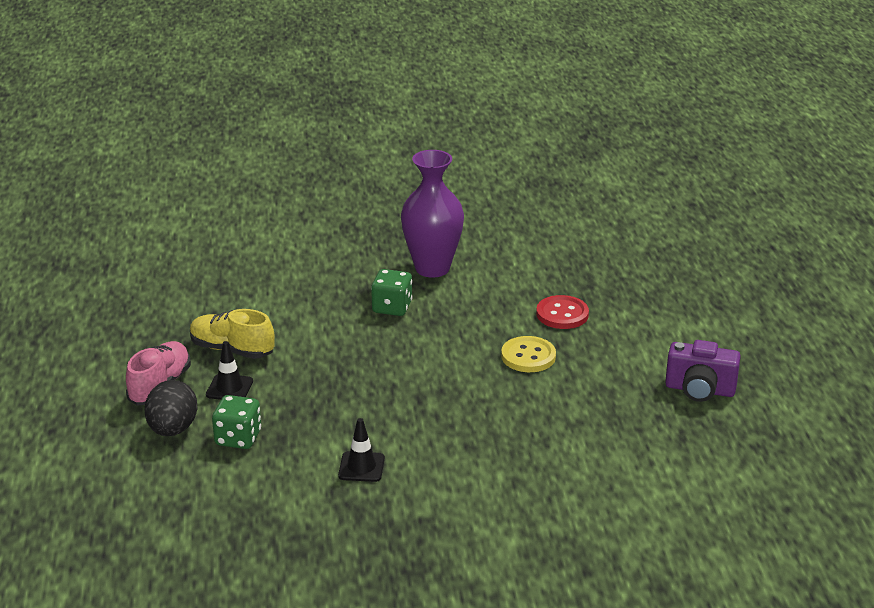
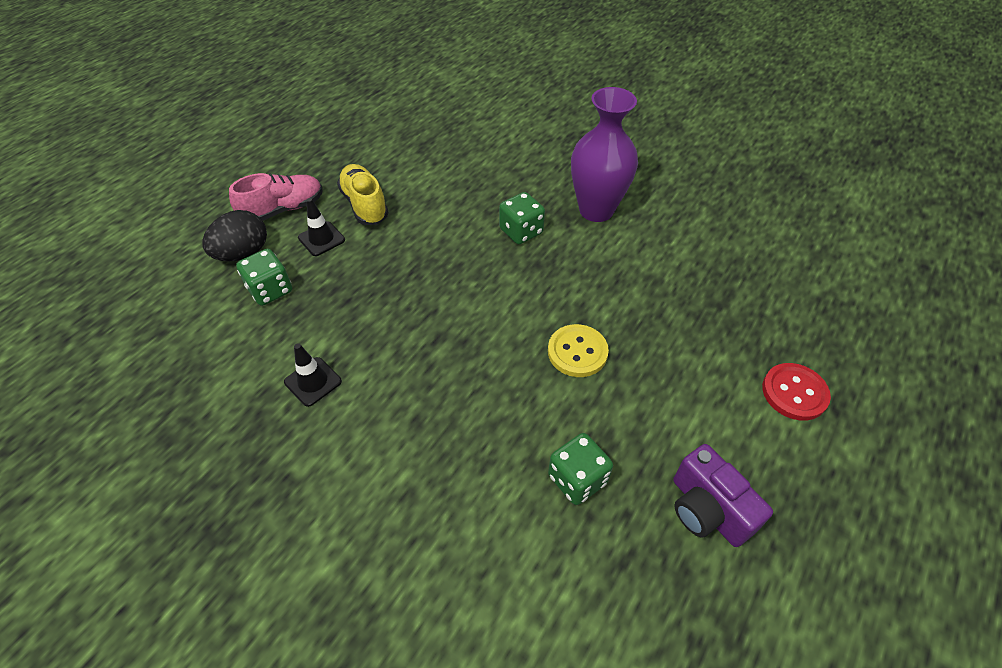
camera: 40 degrees right, 20 degrees up
(562, 314) = (659, 323): red button -> red button (794, 393)
(610, 417) = (577, 479): none -> green dice

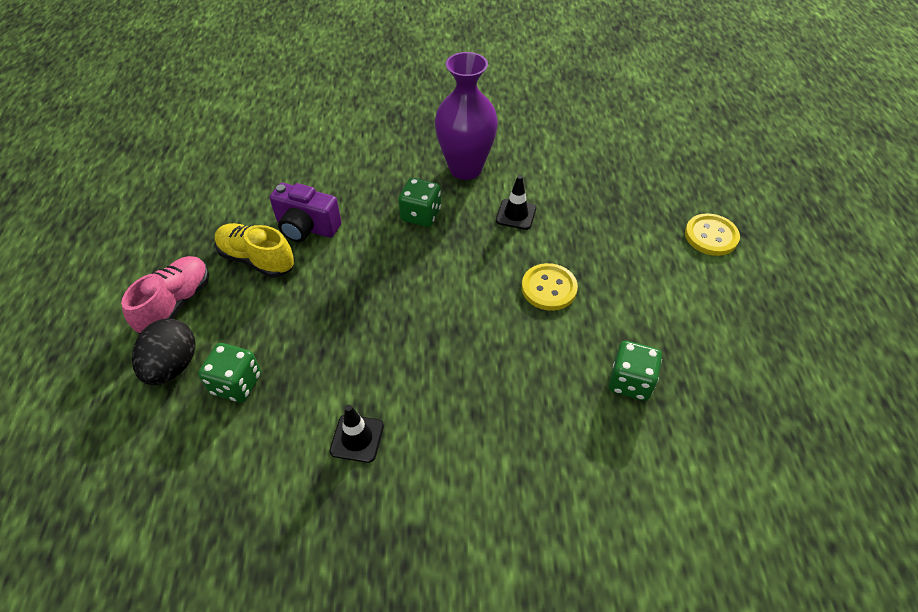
camera: 35 degrees left, 0 degrees up
(321, 239) = (243, 311): black traffic cone -> black traffic cone (516, 214)
(707, 510) = (726, 348): purple camera -> purple camera (307, 228)
(794, 393) = (711, 236): red button -> yellow button

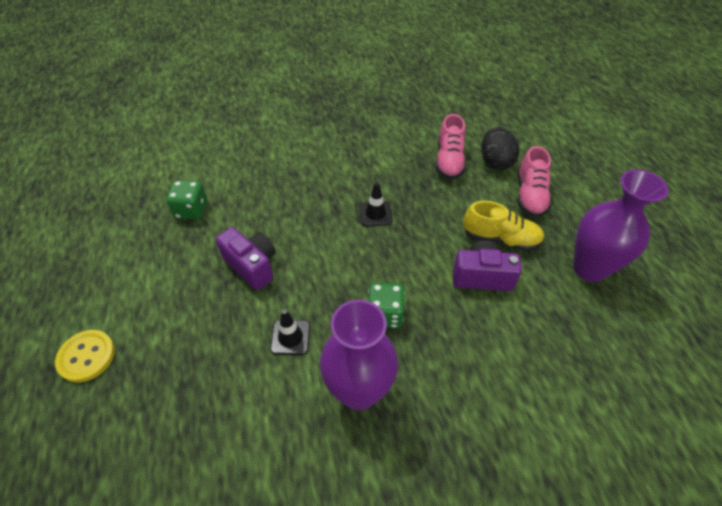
camera: 165 degrees right, 0 degrees up
(194, 213) = (589, 268): none -> purple vase
(236, 384) = (449, 161): green dice -> pink shoe
(357, 438) = (361, 150): black traffic cone -> black traffic cone (375, 214)
(549, 288) = (252, 265): yellow button -> purple camera

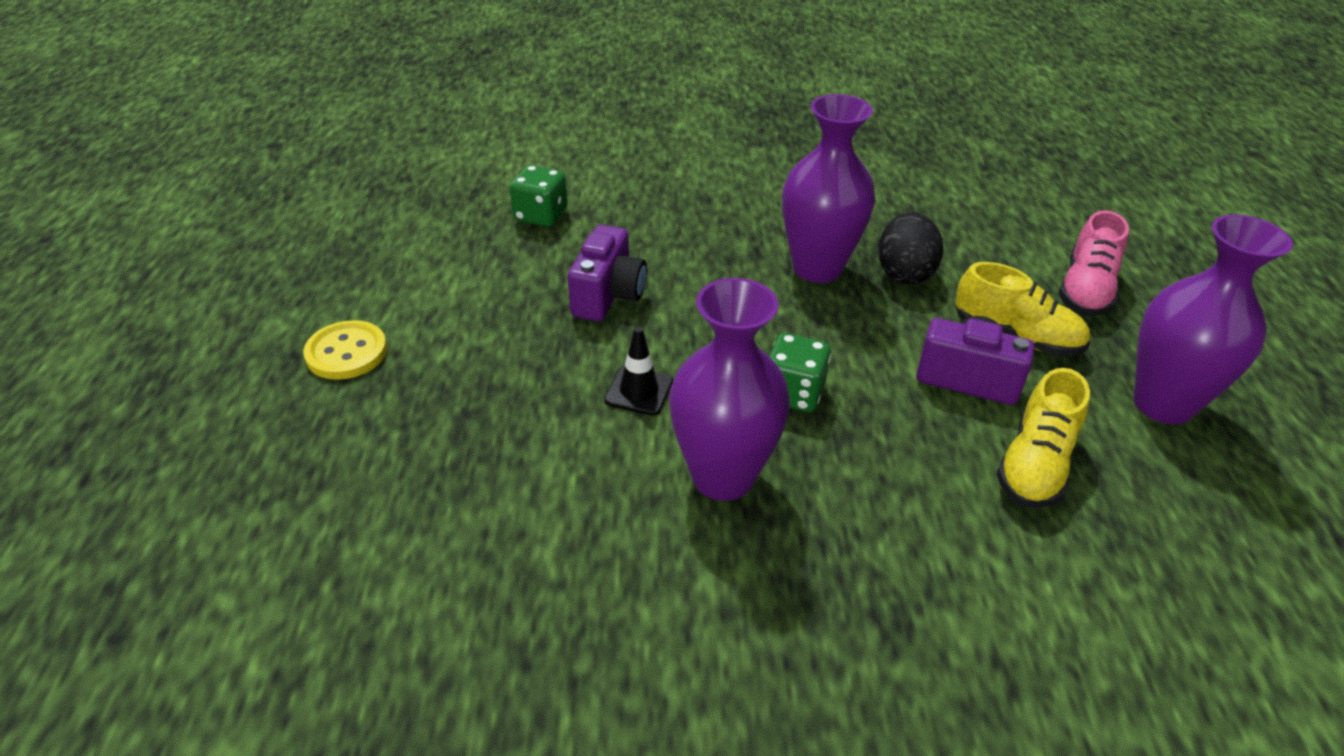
camera: 15 degrees right, 10 degrees down
(252, 265) = (608, 295): purple camera -> purple camera turned 45 degrees clockwise
(375, 214) = (817, 268): black traffic cone -> purple vase
(449, 161) = (959, 223): pink shoe -> none
(495, 162) = (1039, 237): black egg -> black egg (904, 273)
(533, 331) = (1035, 465): none -> yellow shoe

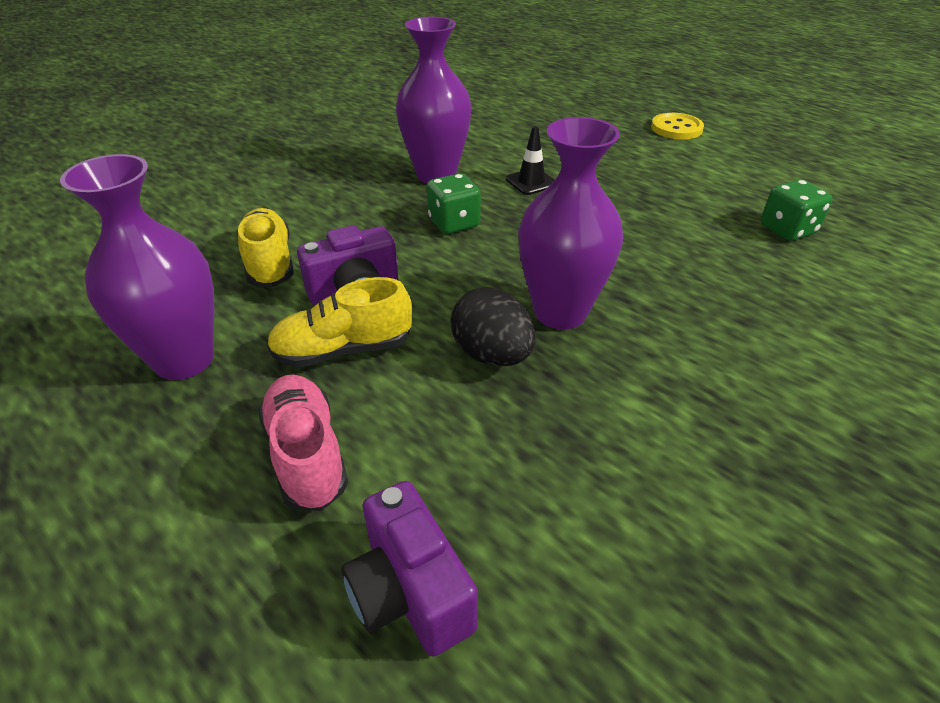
camera: 135 degrees right, 0 degrees up
(608, 295) = (639, 211): purple camera -> purple camera (409, 592)

